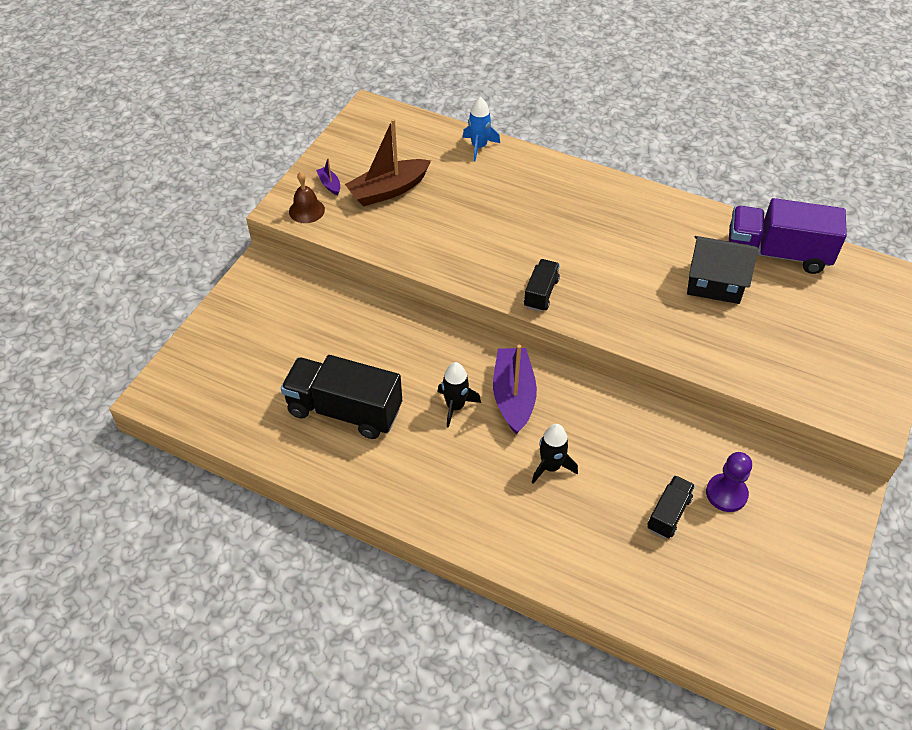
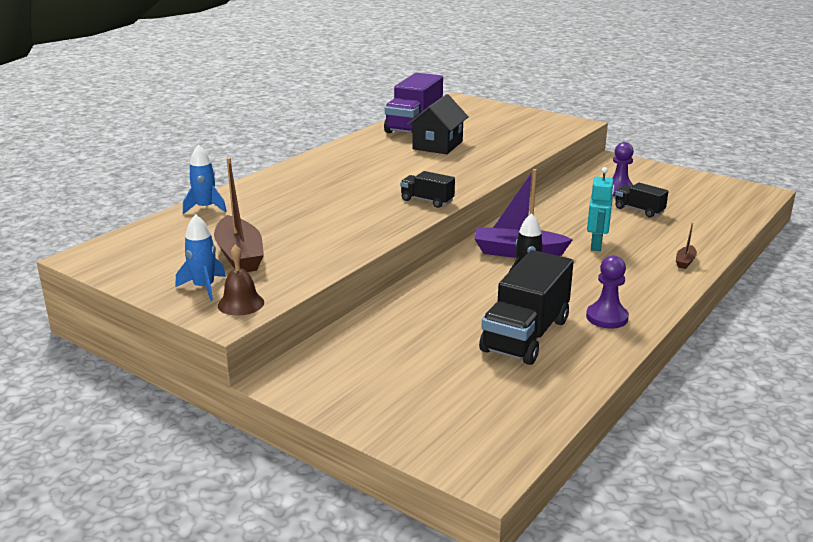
camera: 80 degrees left, 25 degrees down
(329, 184) = (204, 287): purple boat -> blue rocket
(386, 473) = (607, 317): none -> purple pawn
(530, 553) = (685, 261): none -> brown boat
(551, 467) = (596, 245): black rocket -> turquoise robot

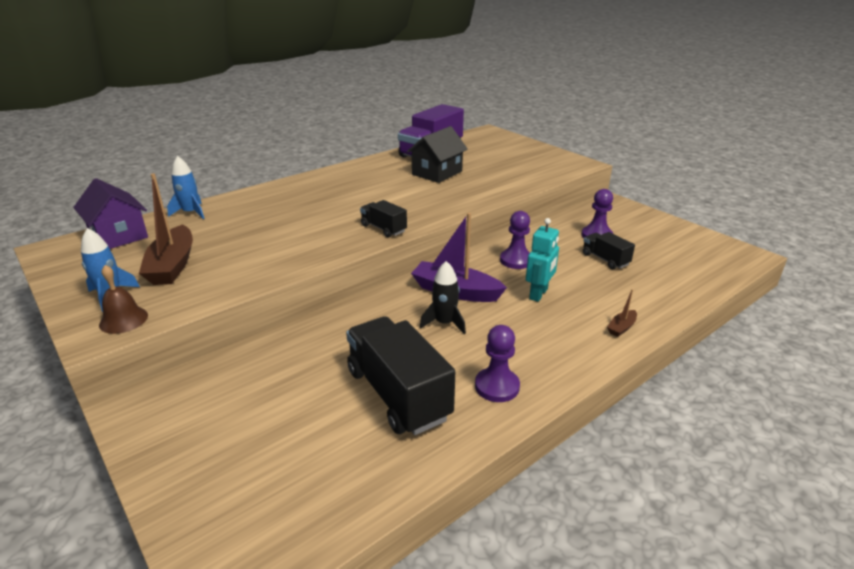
camera: 15 degrees right, 5 degrees up
(147, 237) = (118, 235): none -> purple house
(525, 335) = (398, 394): black truck -> black truck turned 105 degrees clockwise
(557, 220) = (516, 260): none -> purple pawn

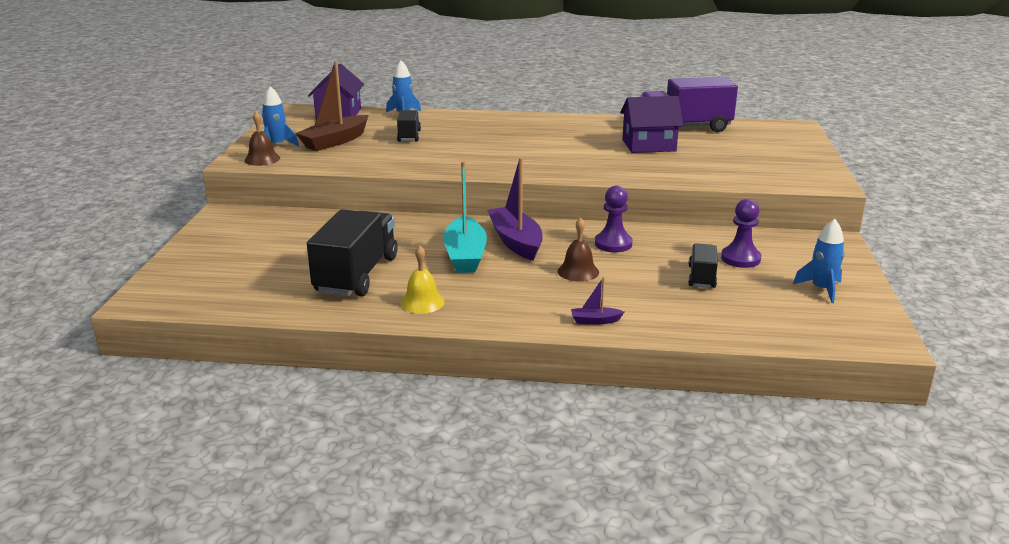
camera: 45 degrees right, 5 degrees down
(383, 229) = (509, 168): black truck -> black truck (409, 136)
(437, 173) = (649, 145): black house -> purple house
(444, 323) = (465, 255): black rocket -> turquoise boat
(497, 386) = (422, 302): purple pawn -> yellow bell
(539, 294) = (578, 271): turquoise robot -> brown bell
(621, 327) = (595, 321): brown boat -> purple boat
(666, 237) = (821, 289): none -> blue rocket

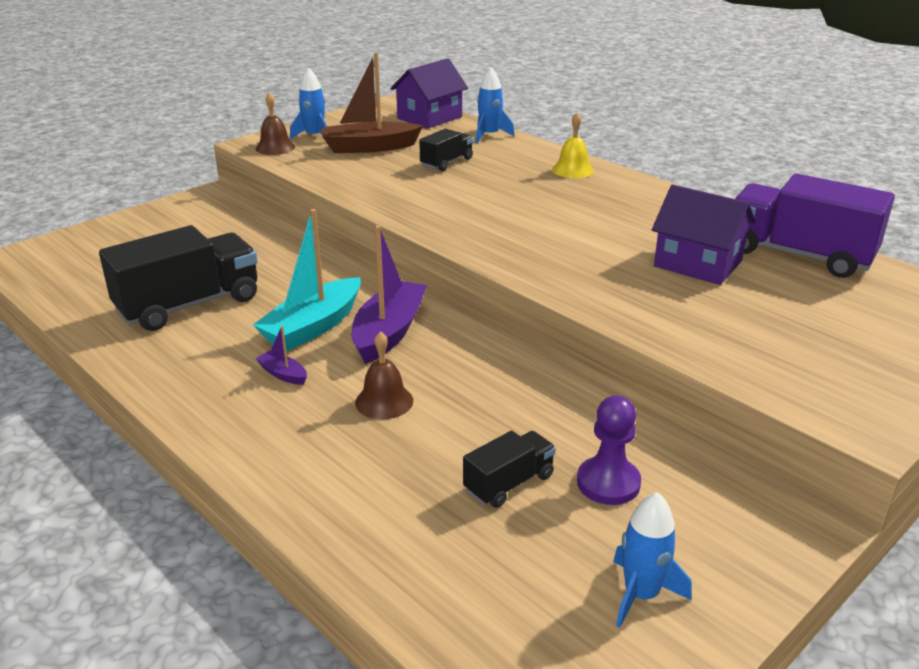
camera: 40 degrees right, 5 degrees up
(422, 302) = (183, 363): yellow bell -> yellow bell (572, 170)
(595, 321) = (288, 476): purple boat -> purple boat (283, 374)
(613, 244) = (486, 383): purple pawn -> none

